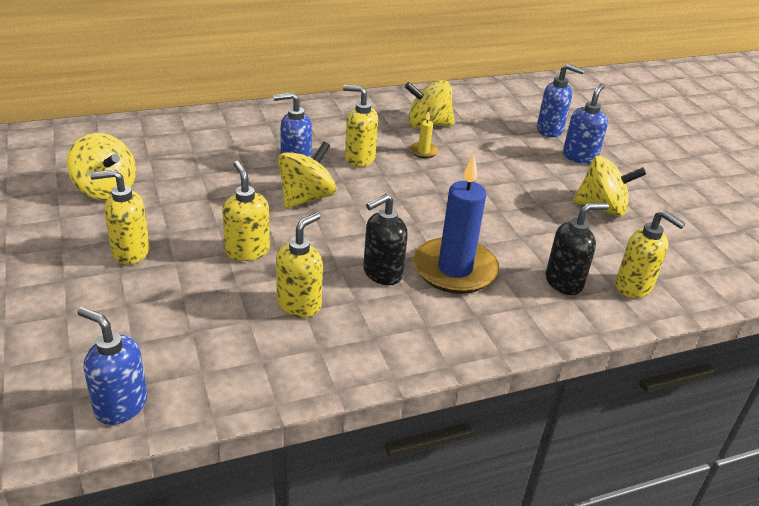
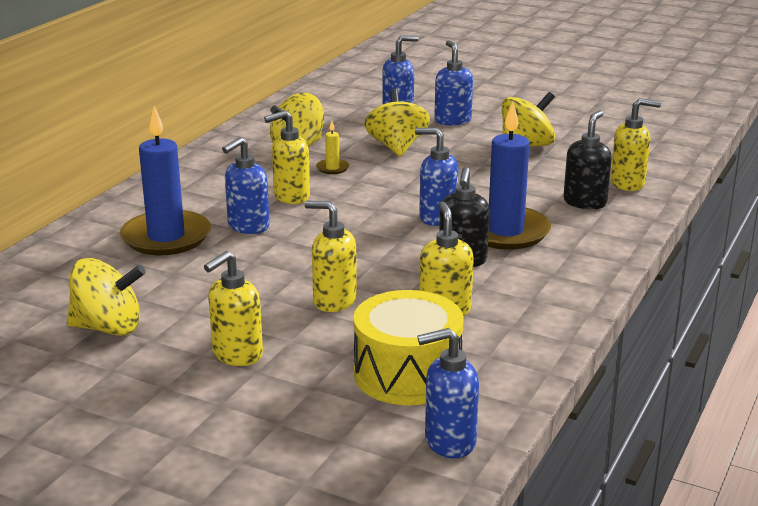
camera: 40 degrees left, 10 degrees down
(190, 335) = (407, 374): none -> yellow drum
(238, 147) = (166, 237): none -> blue candle
(306, 197) = (304, 243): yellow spinning top -> yellow spinning top (396, 147)
(426, 229) = (437, 217): none -> blue soap dispenser

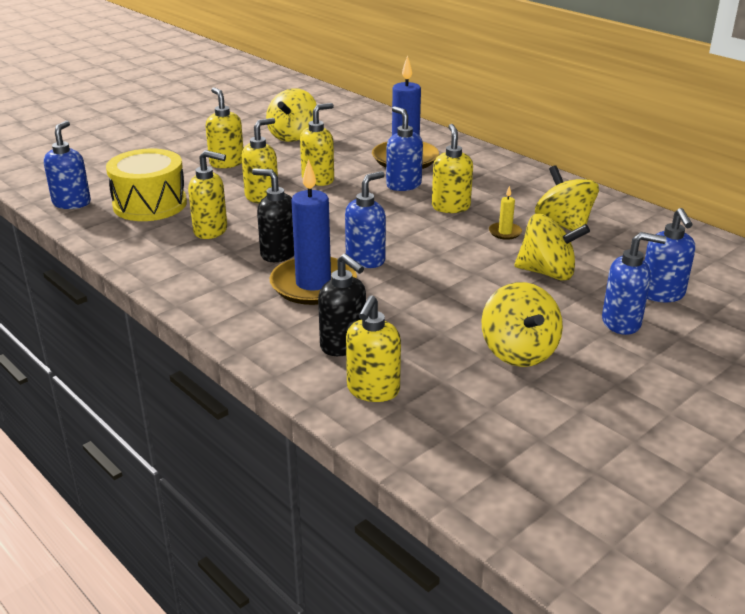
camera: 110 degrees right, 5 degrees up
(259, 277) = (318, 179): none -> yellow soap dispenser

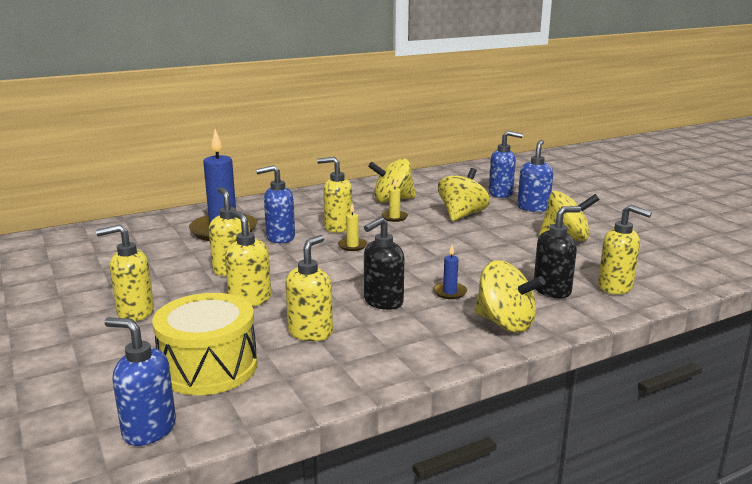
camera: 75 degrees left, 10 degrees down
(293, 136) = (102, 271): yellow spinning top -> yellow spinning top (505, 323)
(313, 284) = (449, 292): blue candle -> blue candle, size x0.42
(366, 259) = (414, 267): blue soap dispenser -> none
(404, 221) = (352, 246): none -> yellow candle

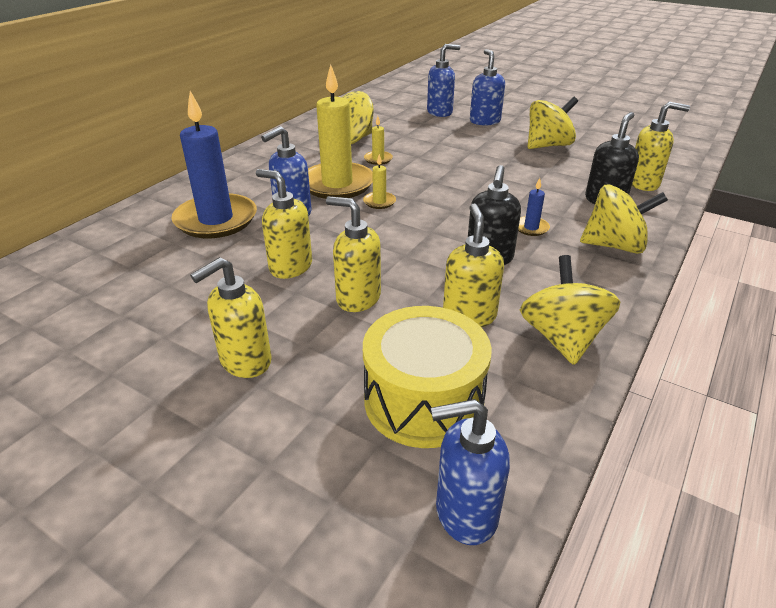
camera: 30 degrees left, 15 degrees up
(337, 227) = (337, 184): yellow soap dispenser -> yellow candle
(462, 215) = (435, 142): yellow spinning top -> yellow spinning top (562, 338)

